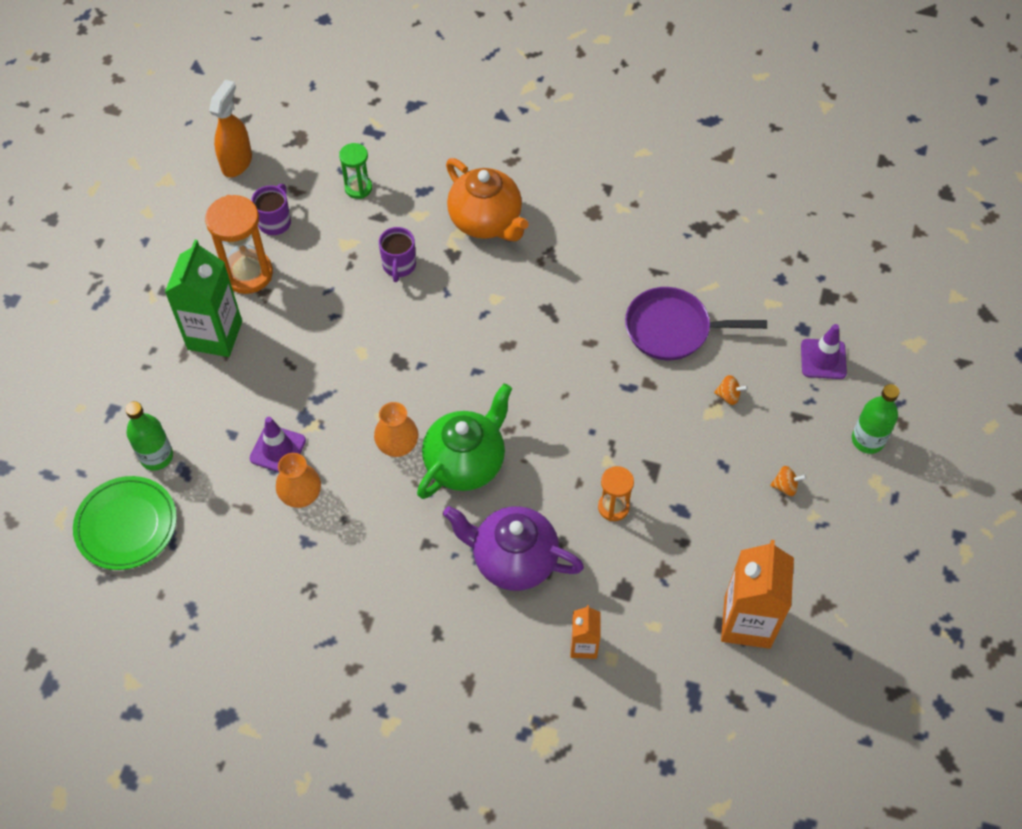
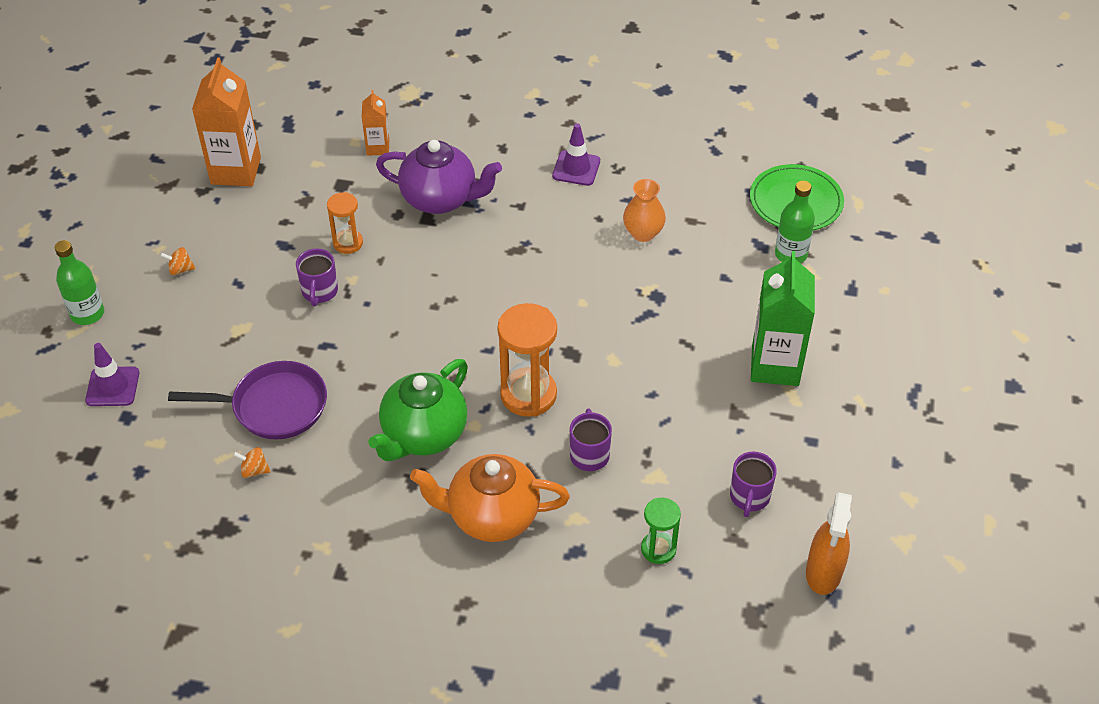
camera: 175 degrees right, 10 degrees down
(248, 274) = (761, 433): orange hourglass -> orange hourglass (528, 394)
(278, 449) = (676, 267): purple traffic cone -> purple traffic cone (576, 168)
(397, 446) = (559, 278): orange vase -> none
(466, 462) = (491, 269): green teapot -> green teapot (423, 435)
(486, 221) = (492, 516): orange teapot -> orange teapot turned 45 degrees counterclockwise
(639, 448) = (319, 292): none -> purple mug
(728, 396) = (222, 344): orange spinning top -> orange spinning top (254, 470)

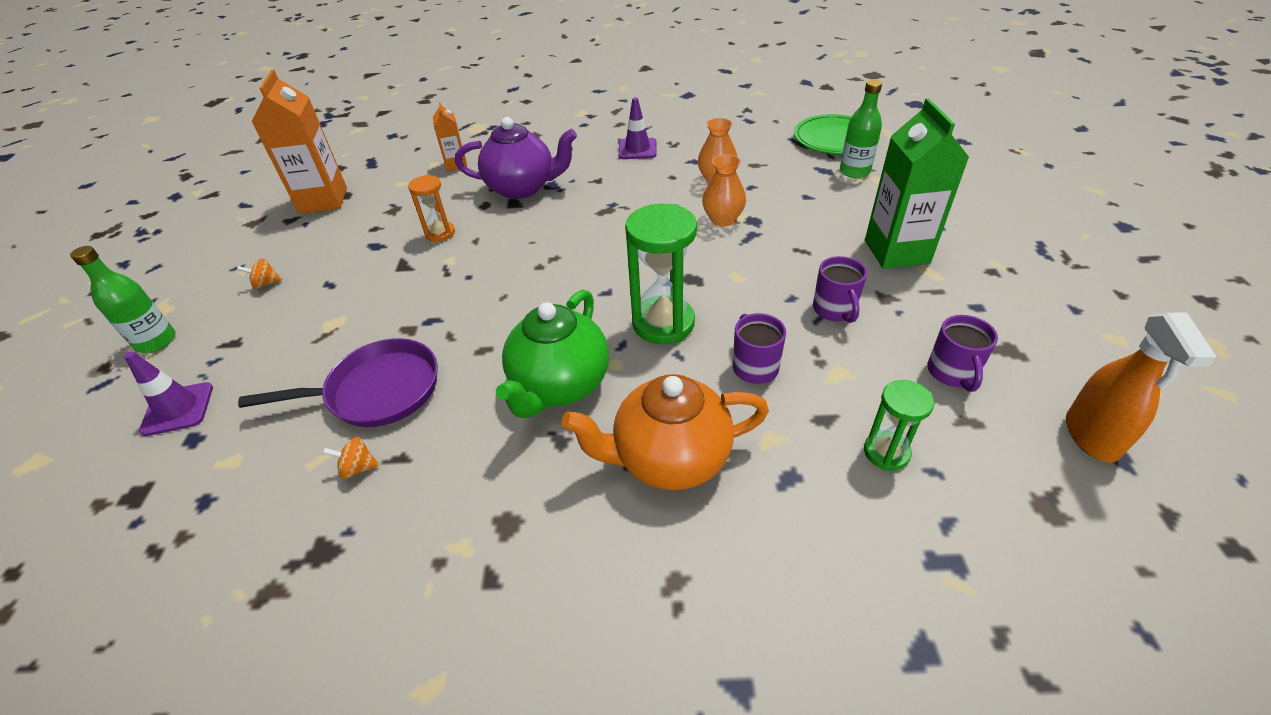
camera: 10 degrees left, 5 degrees down
(319, 292) = (417, 276): purple mug -> purple mug (834, 310)
(528, 394) = (663, 323): orange hourglass -> green hourglass
(627, 288) = (723, 219): none -> orange vase

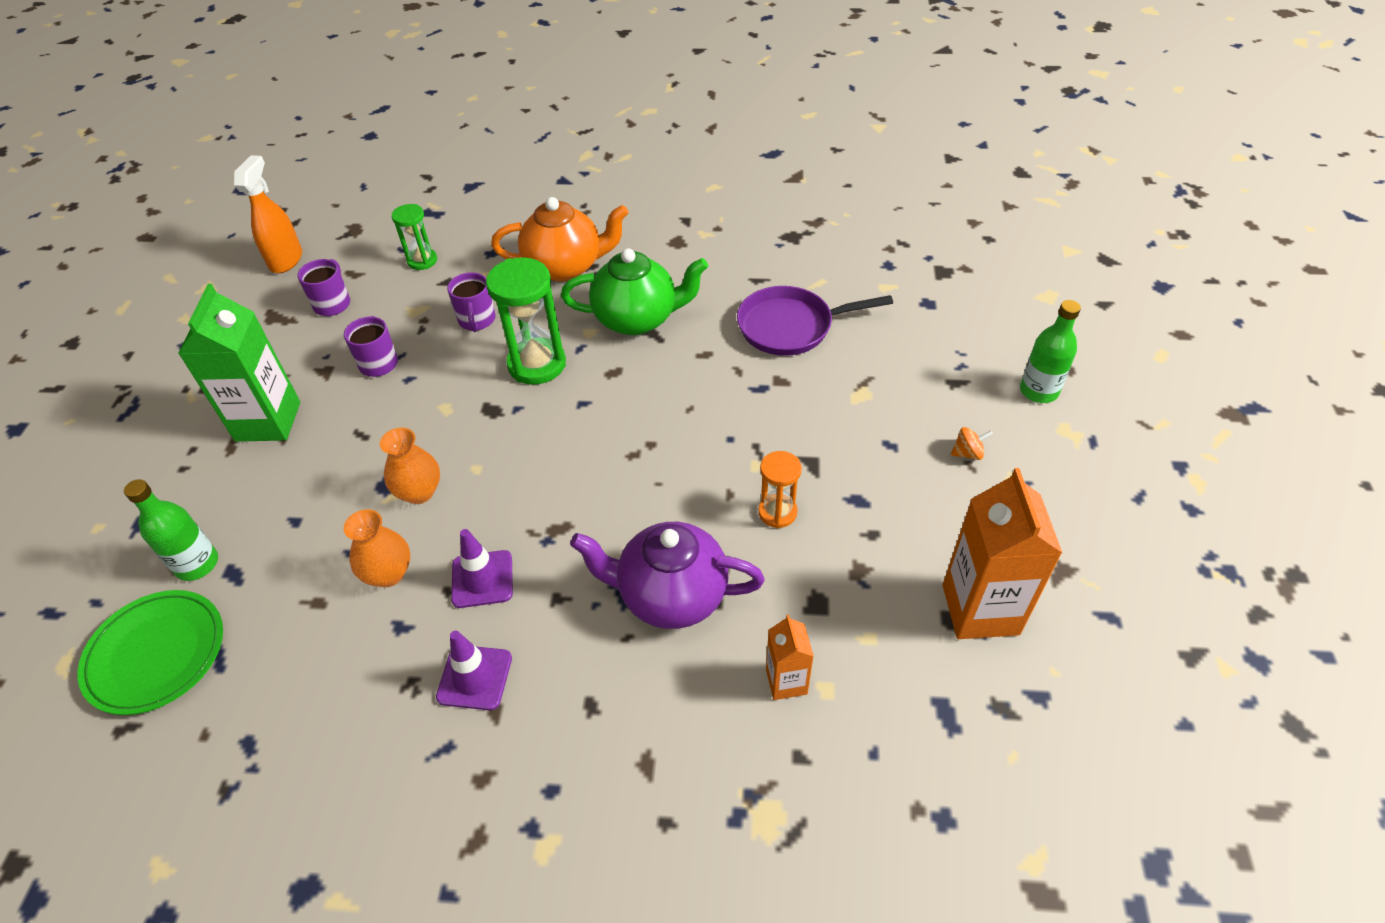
camera: 175 degrees left, 5 degrees up
(178, 409) = (960, 326): purple traffic cone -> purple traffic cone (482, 579)
(358, 468) = (786, 276): orange spinning top -> none
(560, 385) = (637, 319): green teapot -> green teapot turned 60 degrees clockwise

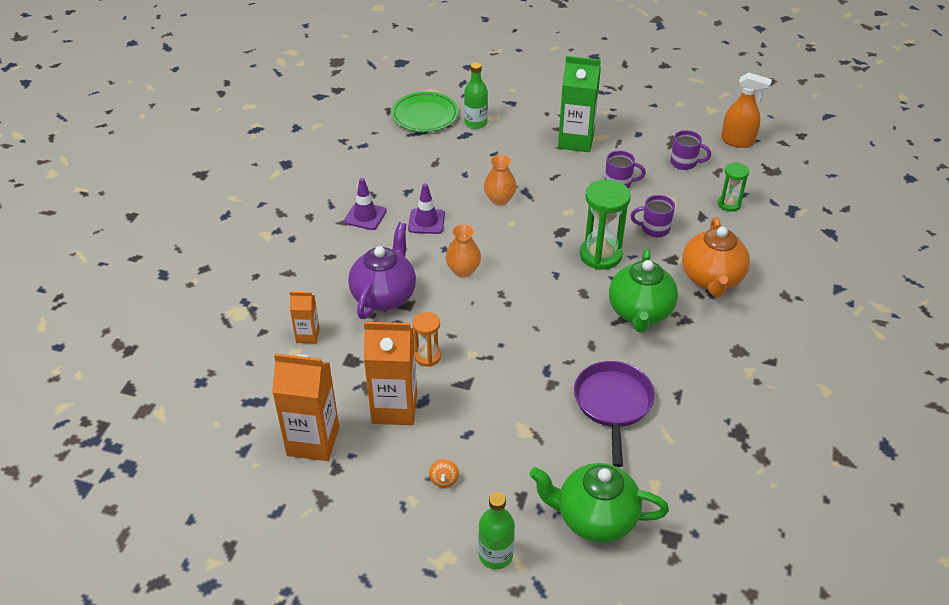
camera: 100 degrees right, 5 degrees down
(388, 573) = (444, 187): orange vase -> orange vase (463, 270)
(882, 529) = (394, 408): none -> orange carton
(950, 323) = (595, 518): none -> green teapot

